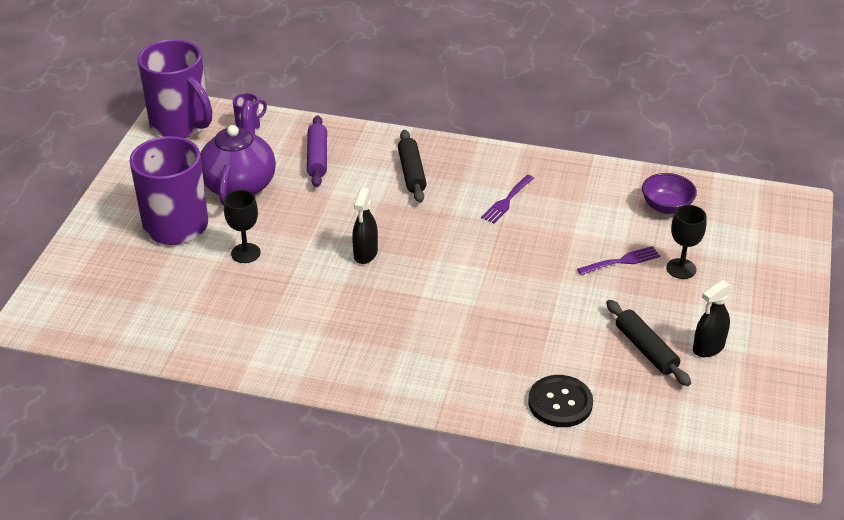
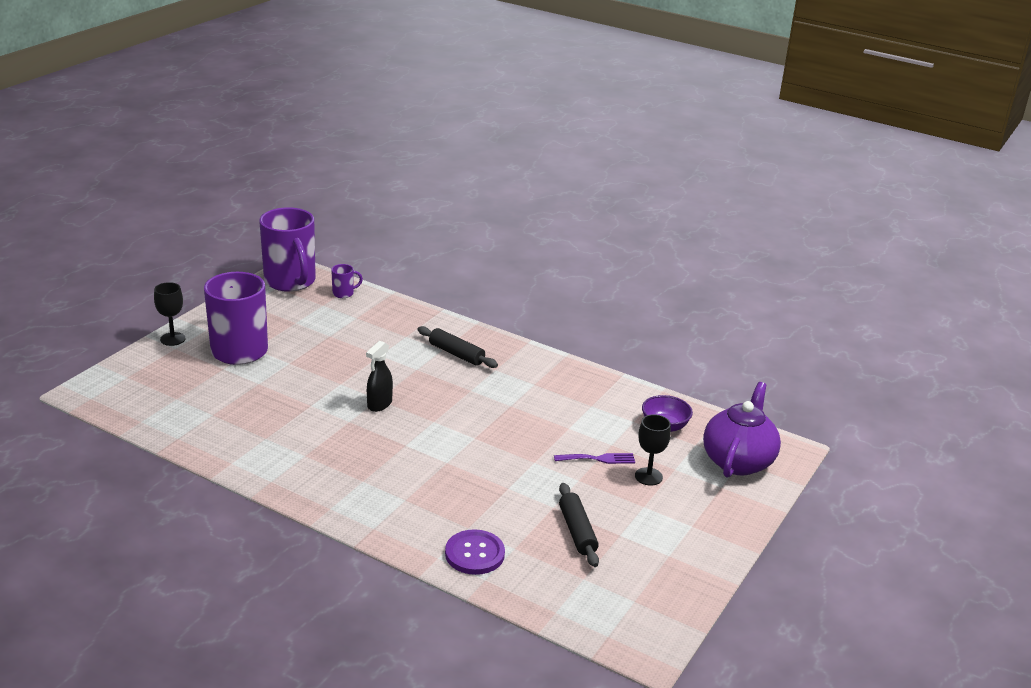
camera: 15 degrees right, 10 degrees down
(239, 185) = (309, 333): purple teapot -> purple teapot (738, 461)
(245, 253) = (282, 382): black goblet -> black goblet (172, 339)
(317, 158) = (385, 327): purple rolling pin -> none
(412, 173) = (456, 354): black rolling pin -> black rolling pin turned 60 degrees counterclockwise
(506, 201) = (524, 392): purple fork -> none
(560, 403) = (474, 554): black button -> purple button
(708, 348) = (635, 543): black spray bottle -> none

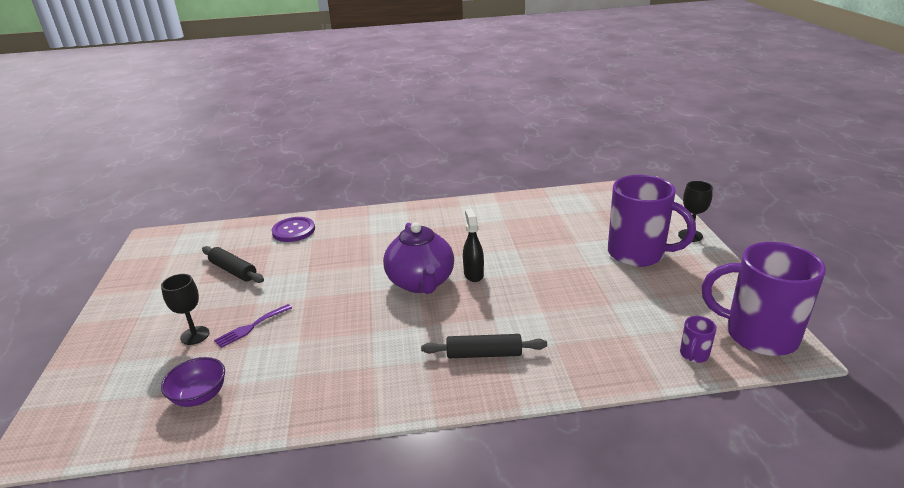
camera: 145 degrees right, 0 degrees up
(738, 461) = (101, 399): purple teapot -> purple teapot (421, 283)

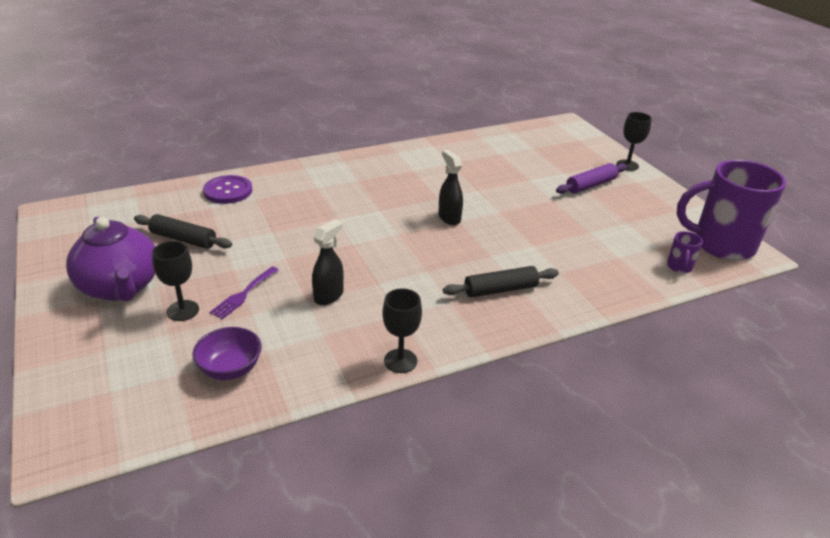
camera: 20 degrees left, 5 degrees up
(321, 338) = (329, 296): none -> black spray bottle
(347, 413) = (400, 361): none -> black goblet
(421, 283) = (401, 231): purple teapot -> purple teapot (120, 287)
(638, 254) = (591, 185): purple mug -> purple rolling pin

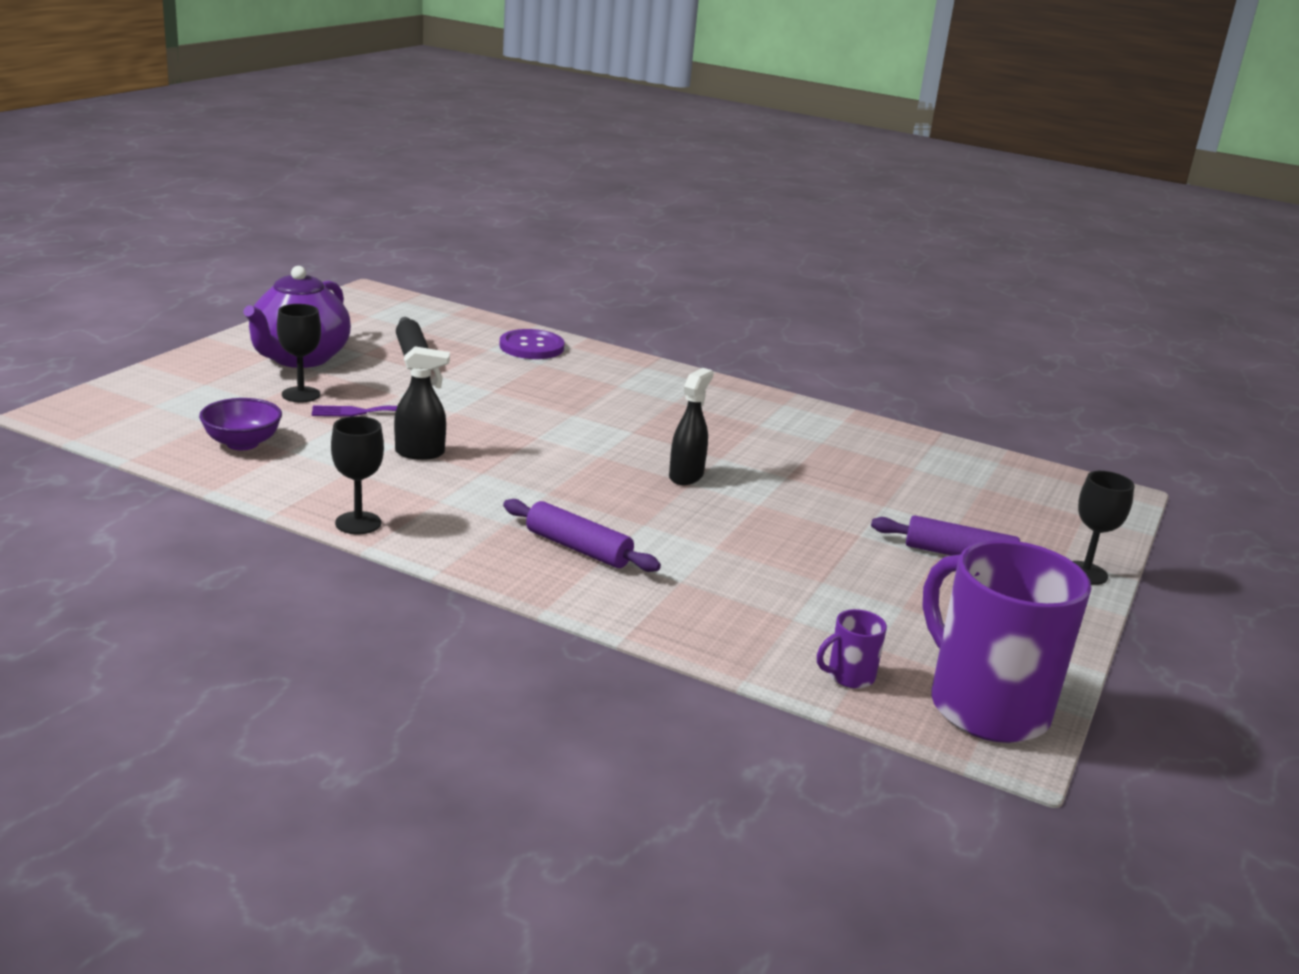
camera: 50 degrees right, 10 degrees down
(500, 290) = (578, 548): black rolling pin -> purple rolling pin

